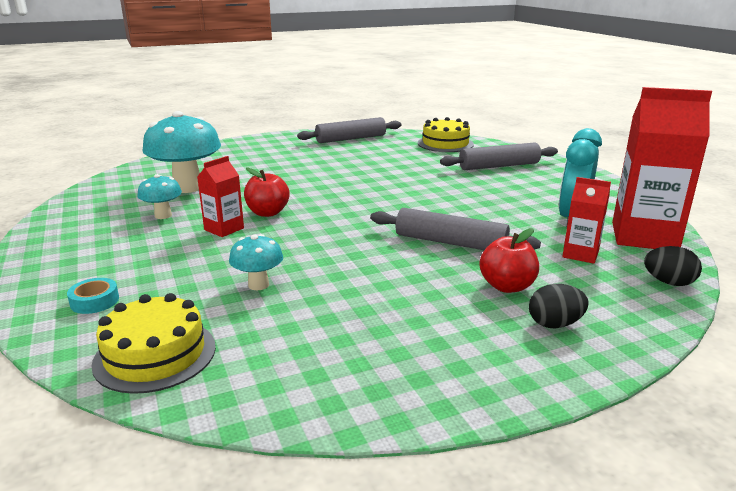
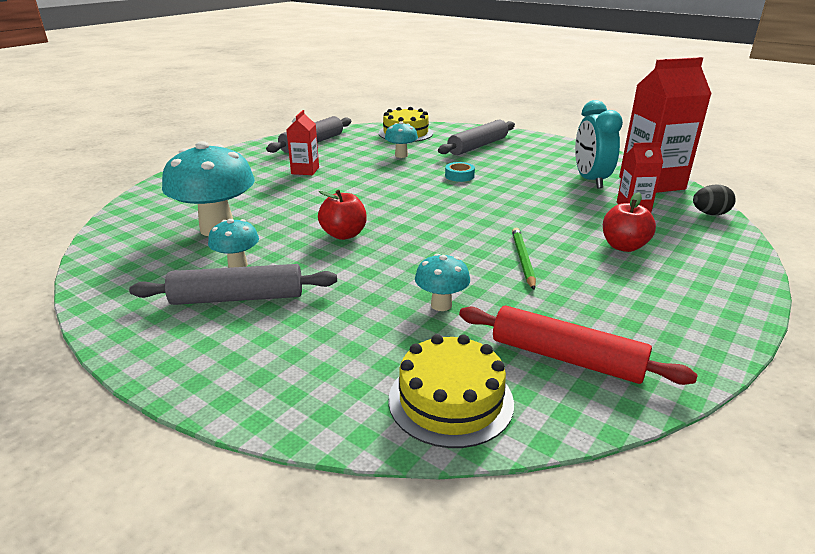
camera: 30 degrees left, 5 degrees up
(94, 301) = (308, 374): turquoise tape -> turquoise tape (459, 176)
(224, 229) = (325, 262): red carton -> red carton (305, 170)
(293, 359) = (566, 358): none -> red rolling pin
(384, 270) = (523, 260): none -> green pencil
(412, 161) = (401, 155): none -> turquoise mushroom
(450, 242) = (536, 222): grey rolling pin -> grey rolling pin (237, 298)
(554, 324) = (690, 265): black egg -> none

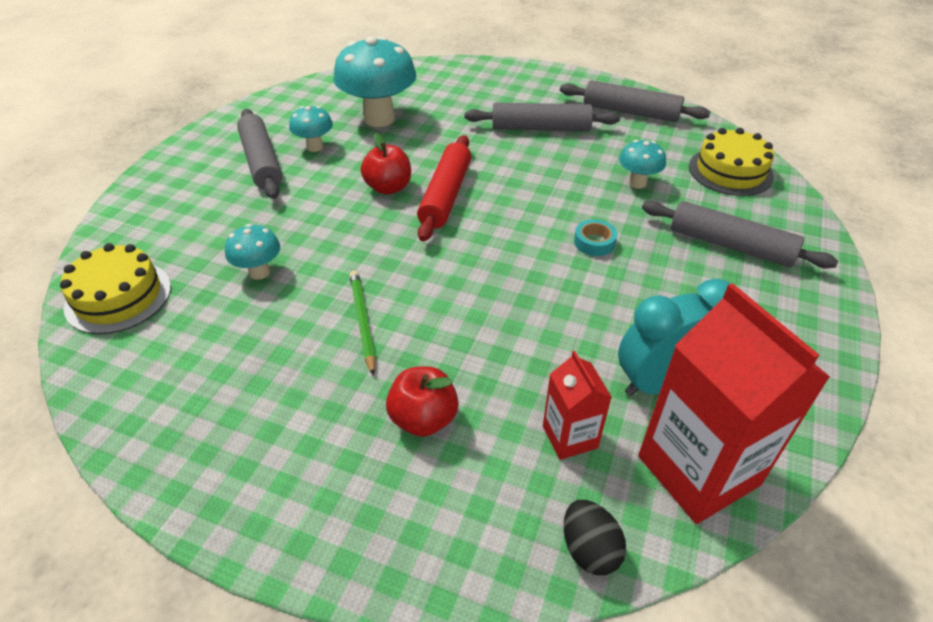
camera: 75 degrees right, 15 degrees up
(305, 170) = (540, 128): red carton -> grey rolling pin
(523, 260) = (362, 321): green pencil -> green pencil turned 90 degrees counterclockwise
(566, 358) = (170, 365): red rolling pin -> red rolling pin (445, 195)

